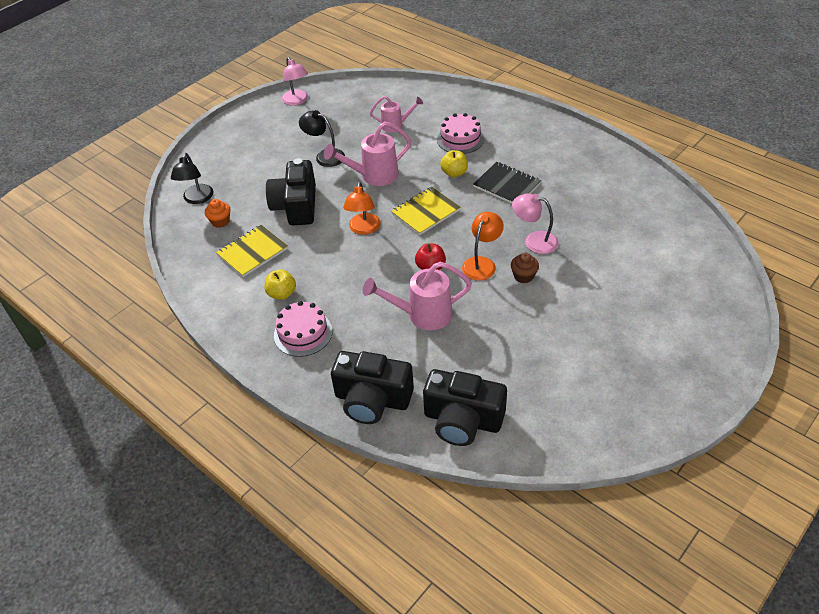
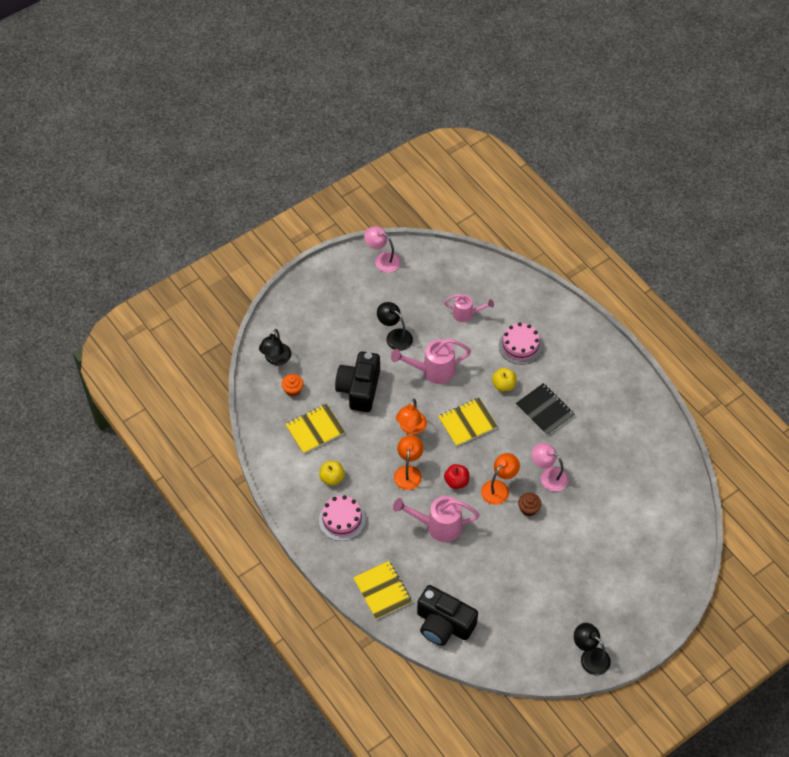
camera: 10 degrees right, 10 degrees up
(297, 101) = (382, 260): pink lamp -> pink lamp turned 135 degrees clockwise
(372, 270) = (408, 472): none -> orange lamp
(372, 399) = (382, 591): black camera -> yellow notebook
(664, 416) = (590, 657): none -> black lamp

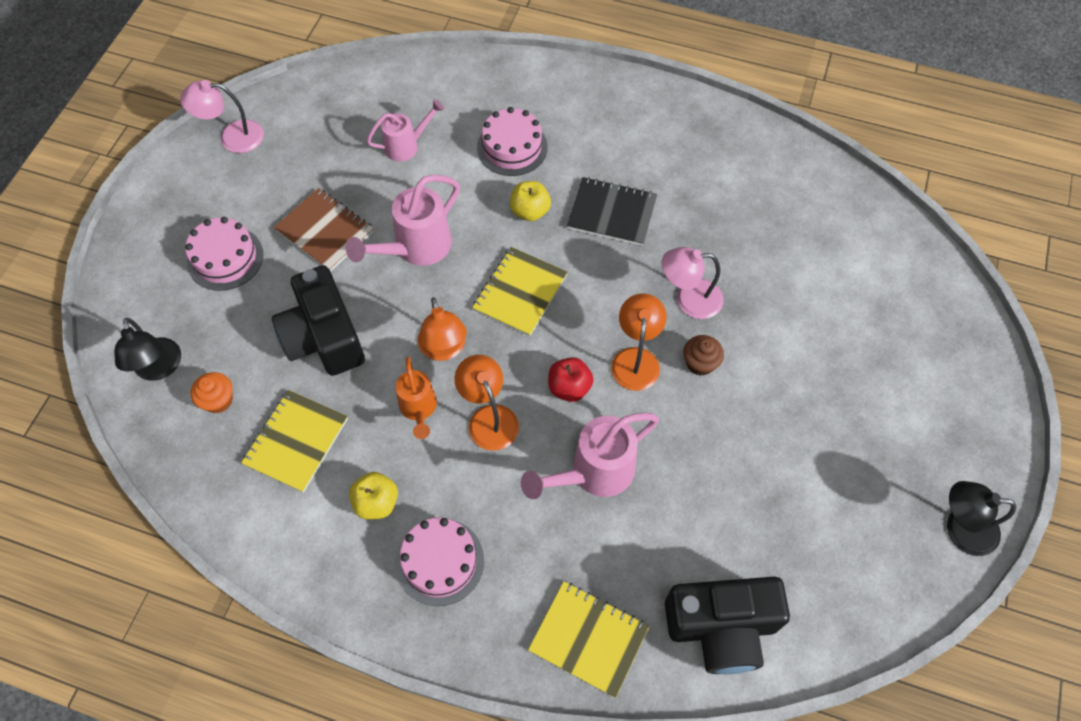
camera: 35 degrees left, 5 degrees up
(339, 322) = (225, 258): none -> pink cake
(379, 448) = (419, 409): none -> orange watering can
(395, 336) = (325, 231): black lamp -> brown notebook

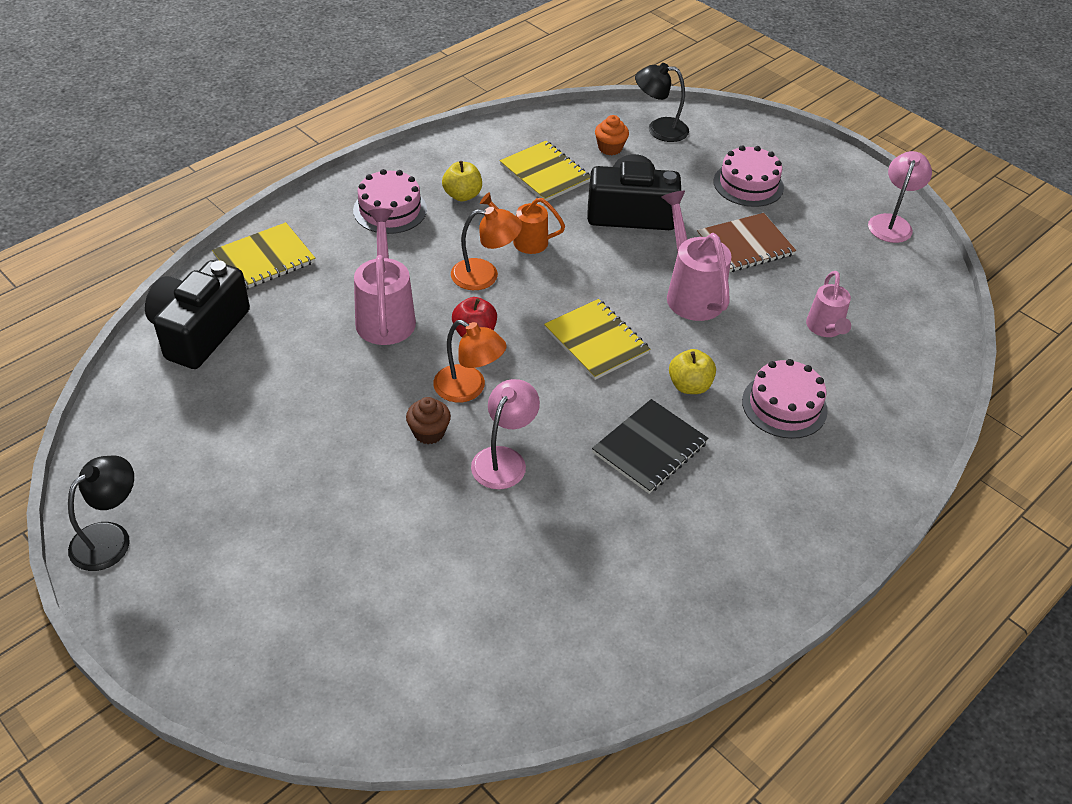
camera: 115 degrees right, 15 degrees down
(444, 349) = (570, 273): orange lamp -> none

